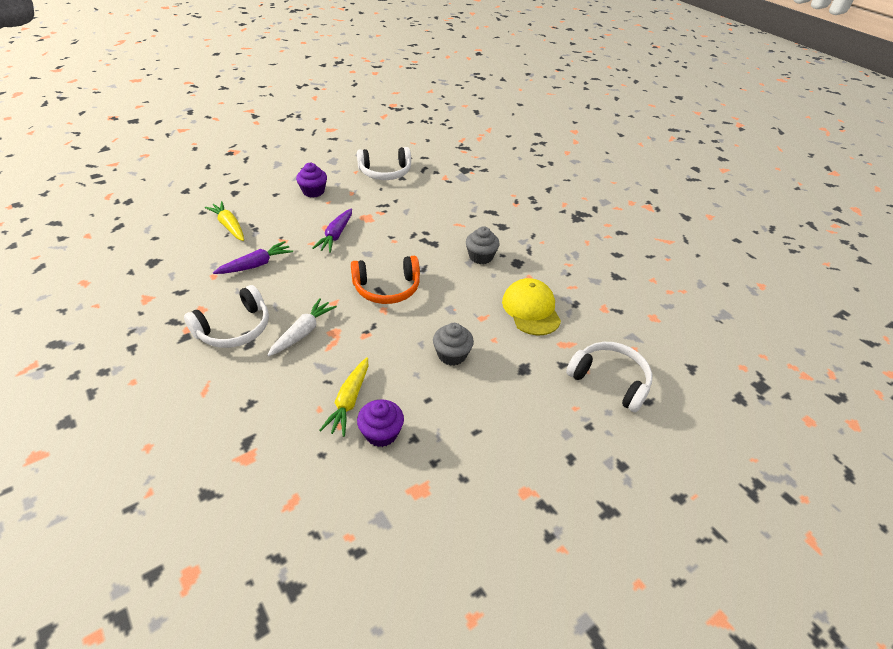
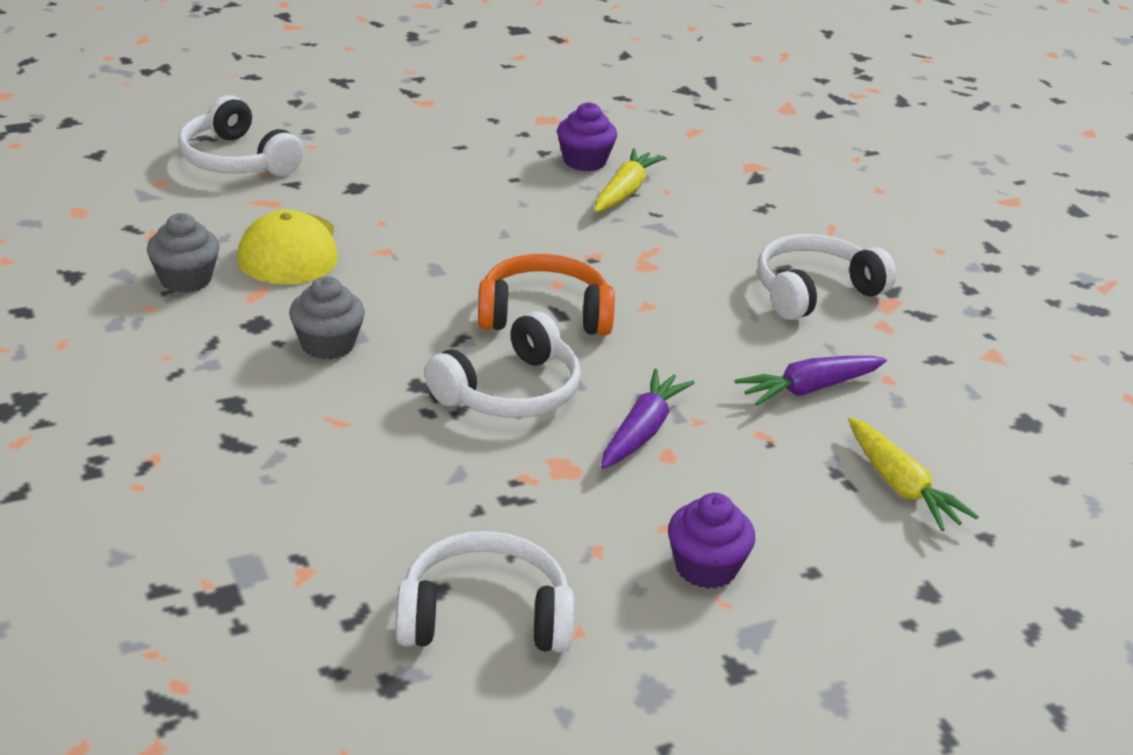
camera: 170 degrees left, 10 degrees down
(303, 332) = (698, 271): white carrot -> none
(394, 245) = (510, 391): none -> white headphones
(452, 354) = (459, 215): grey cupcake -> grey cupcake (185, 279)

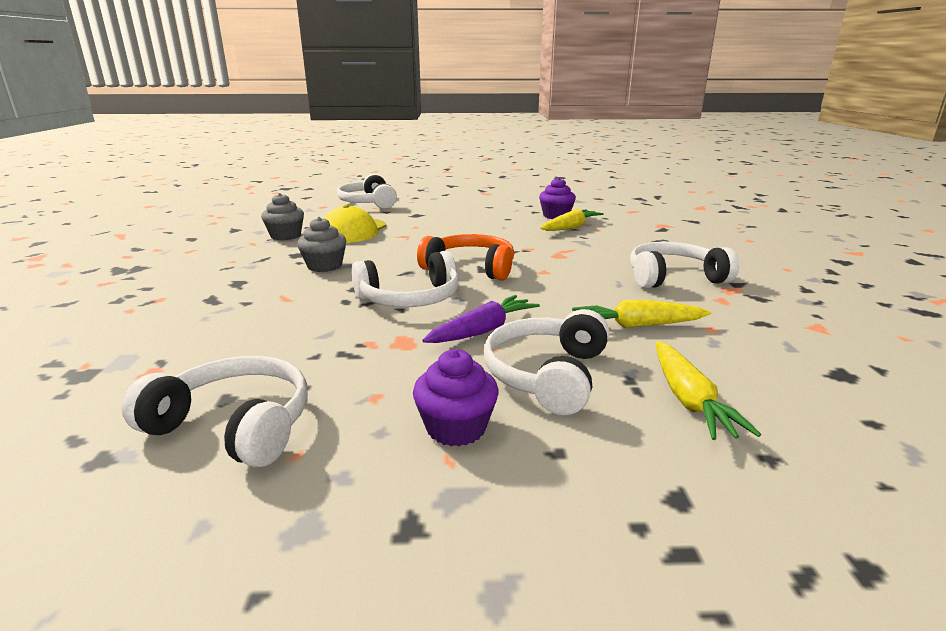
camera: 25 degrees right, 10 degrees down
(752, 483) = (547, 375): none -> white headphones
(809, 389) = (638, 325): purple carrot -> yellow carrot

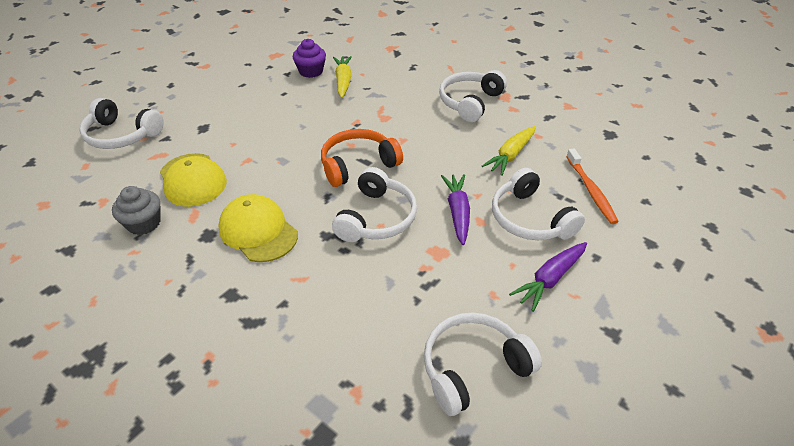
camera: 50 degrees left, 20 degrees up
(324, 266) = (258, 231): grey cupcake -> yellow cap
(456, 427) = (550, 279): purple cupcake -> purple carrot
(688, 399) = (590, 190): yellow carrot -> orange toothbrush

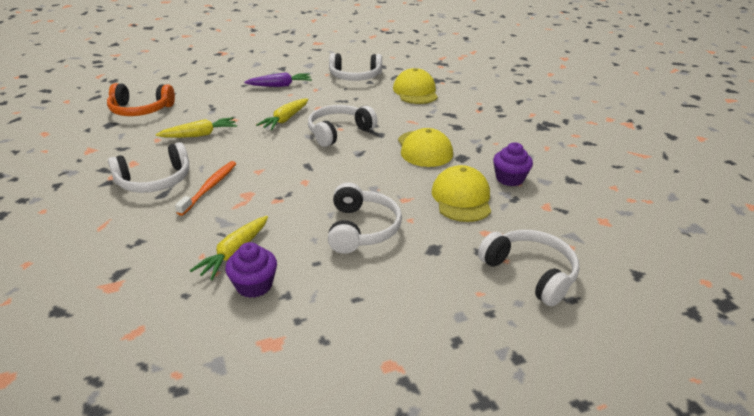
camera: 150 degrees left, 10 degrees down
(144, 223) = (510, 179): grey cupcake -> purple cupcake
(338, 366) = (415, 92): none -> yellow cap
(358, 165) = (316, 165): orange headphones -> orange headphones (140, 110)
(457, 213) = (285, 119): purple carrot -> yellow carrot
(529, 219) = (249, 105): white headphones -> white headphones (362, 229)
(590, 190) = (190, 105): orange toothbrush -> orange toothbrush (209, 187)

